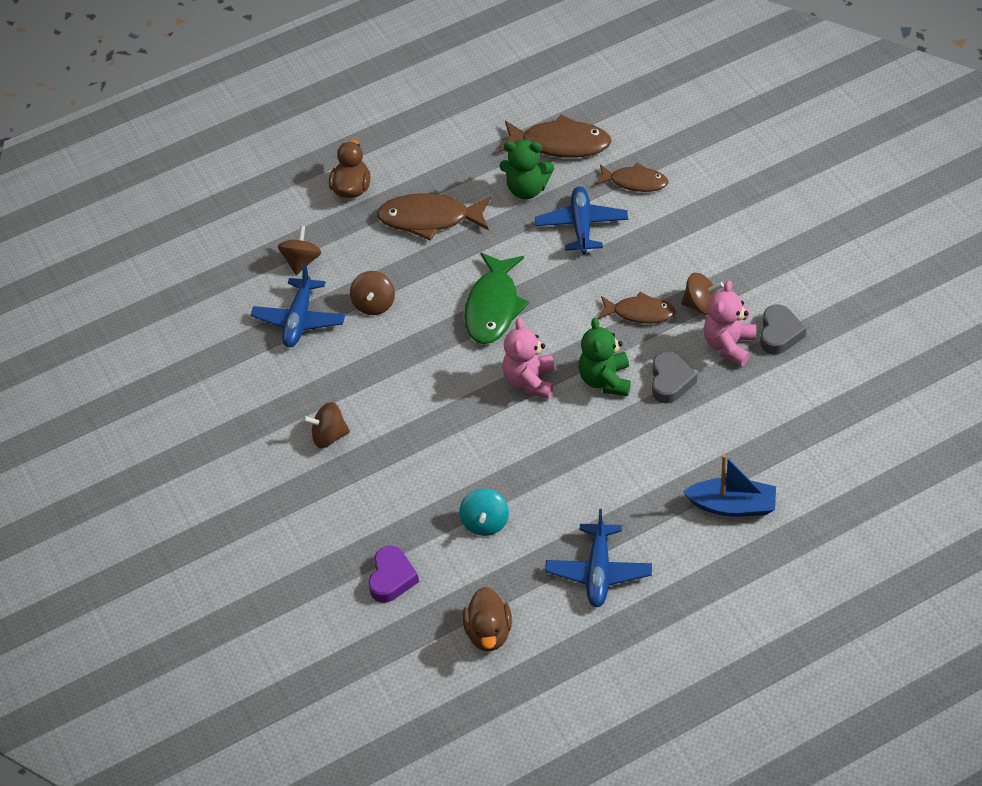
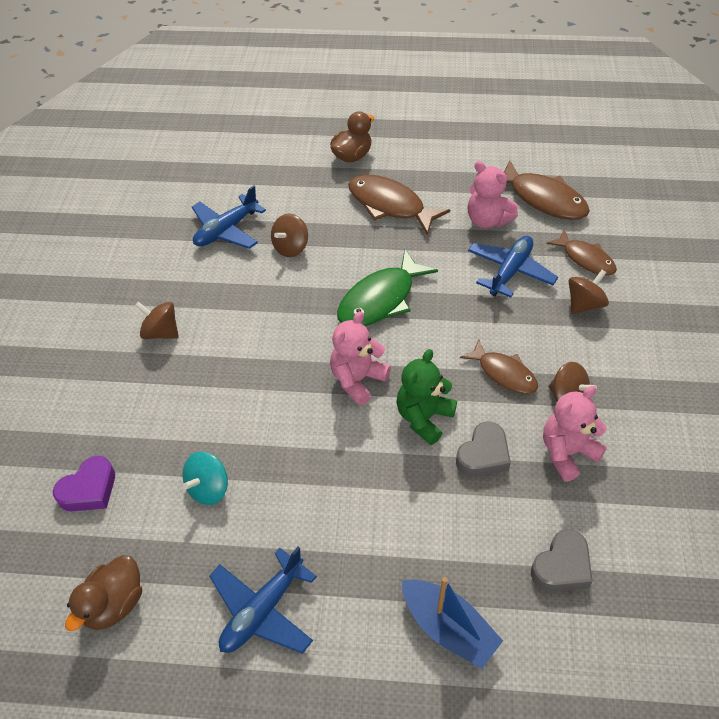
camera: 30 degrees right, 0 degrees up
(302, 261) = (268, 189): brown spinning top -> brown spinning top (584, 304)
(527, 189) = (487, 220): green teddy bear -> pink teddy bear
(779, 334) = (627, 470): grey heart -> grey heart (561, 566)

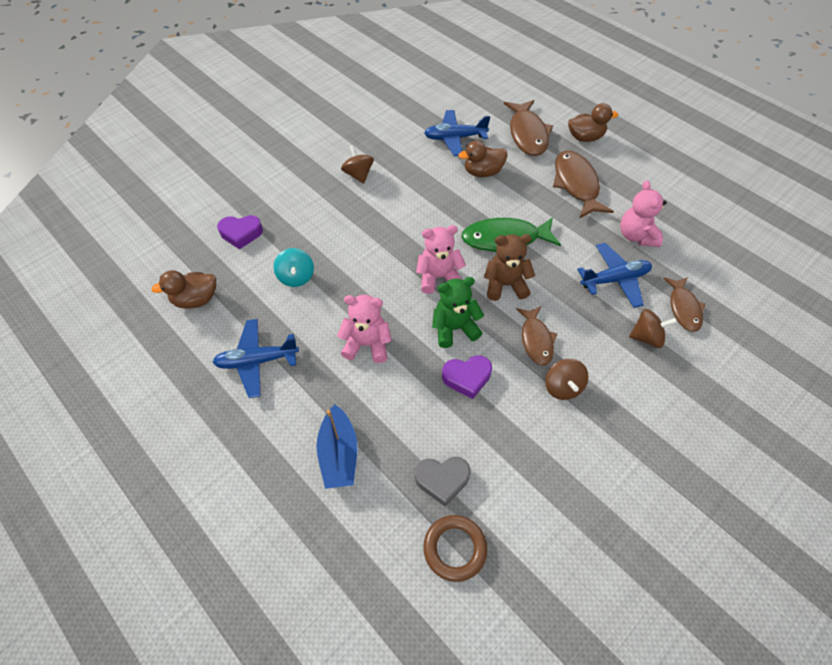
camera: 40 degrees right, 5 degrees up
(209, 488) = (296, 277): turquoise spinning top -> turquoise spinning top turned 90 degrees counterclockwise
(291, 247) = (482, 172): brown spinning top -> brown duck
(425, 342) = (505, 285): none -> brown teddy bear
(483, 455) = (467, 378): grey heart -> purple heart
(543, 199) = (697, 247): brown fish -> brown fish (527, 134)
(567, 452) = (523, 419): pink teddy bear -> pink teddy bear (367, 344)
(635, 617) = (454, 548): none -> brown ring

